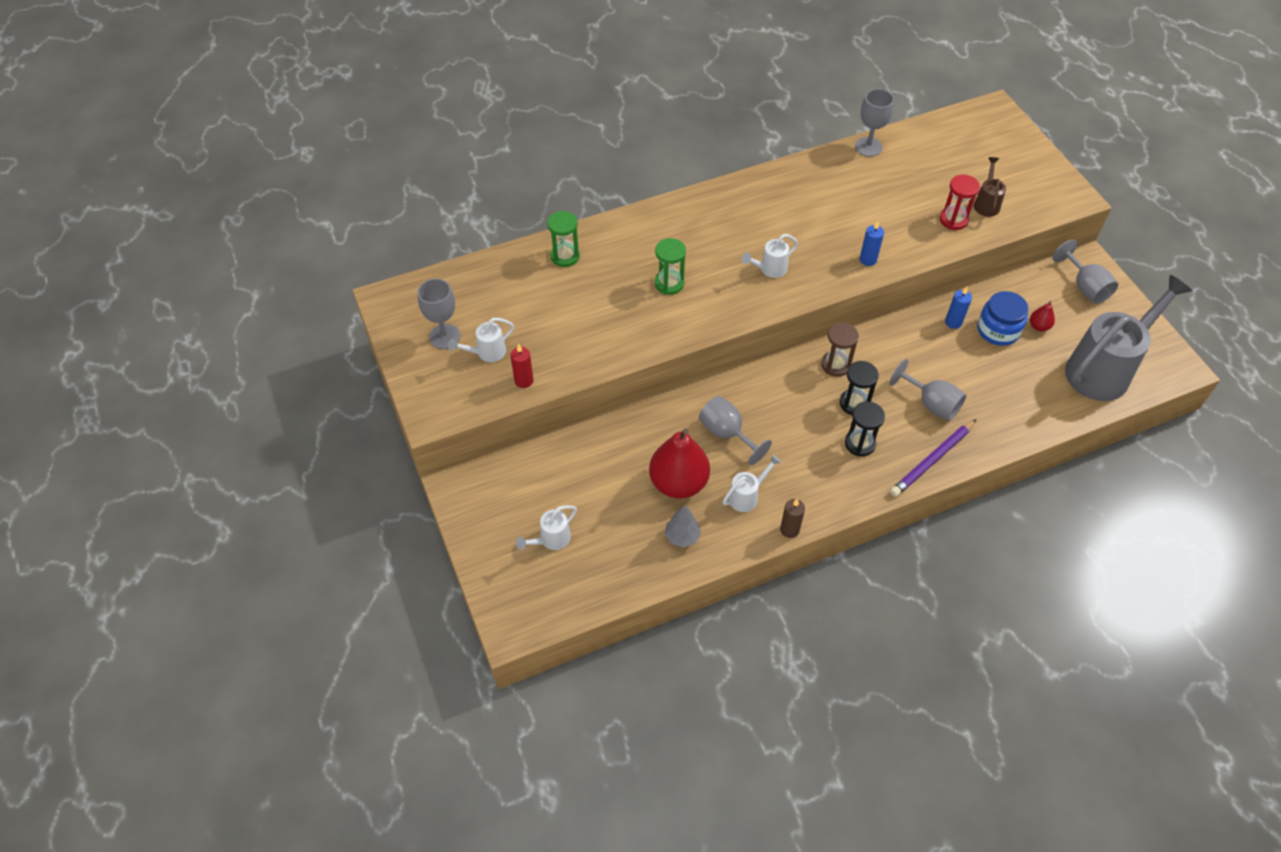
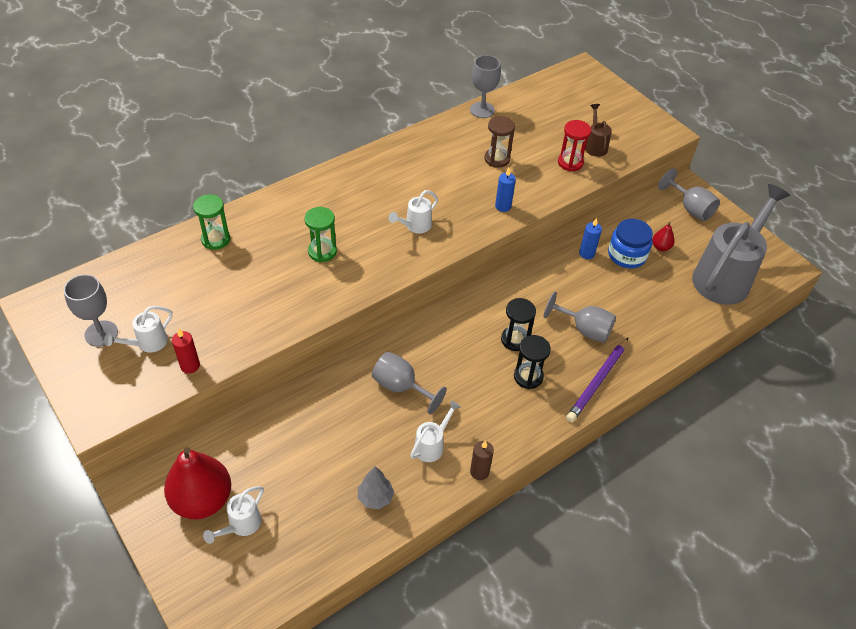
camera: 15 degrees left, 5 degrees down
(678, 483) = (362, 443): red pear -> red pear (202, 500)
(835, 365) = (490, 307): brown hourglass -> brown hourglass (497, 159)

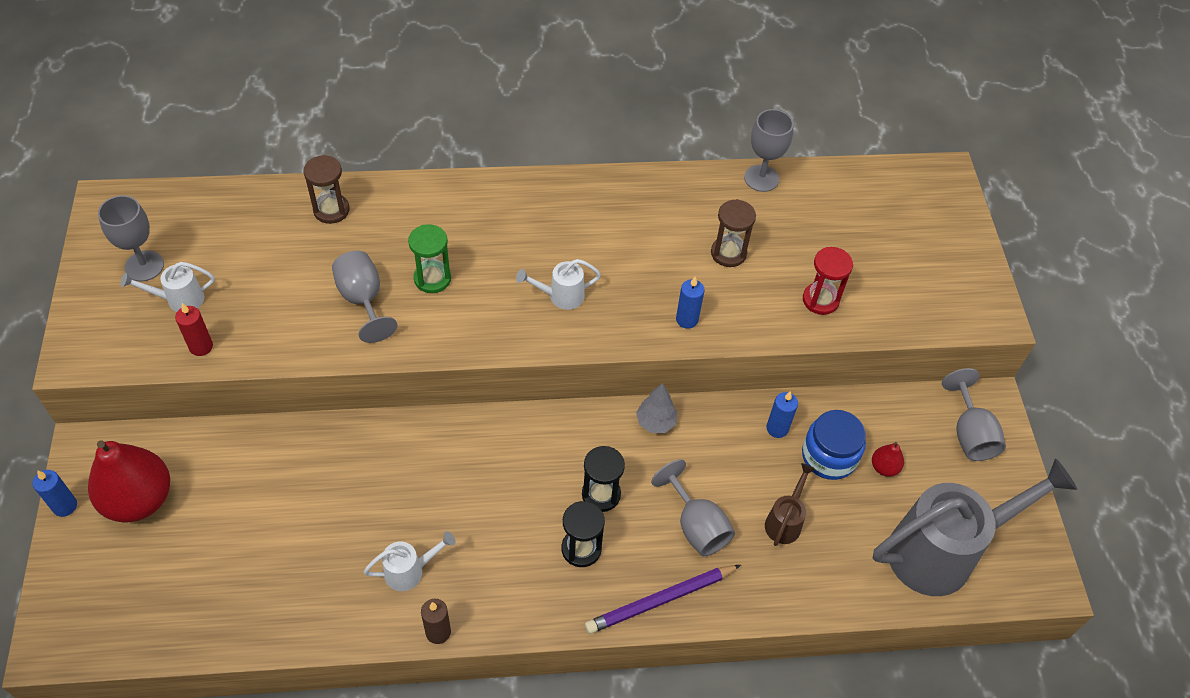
camera: 30 degrees right, 5 degrees up
(147, 533) = (65, 506): none -> blue candle
(216, 239) = (331, 210): green hourglass -> brown hourglass
(241, 525) = (155, 549): white watering can -> none
(375, 498) = (306, 597): grey tree -> grey tree (655, 422)
(401, 387) = (428, 483): grey goblet -> grey goblet (363, 300)
(595, 146) = (873, 291): brown watering can -> brown watering can (785, 521)

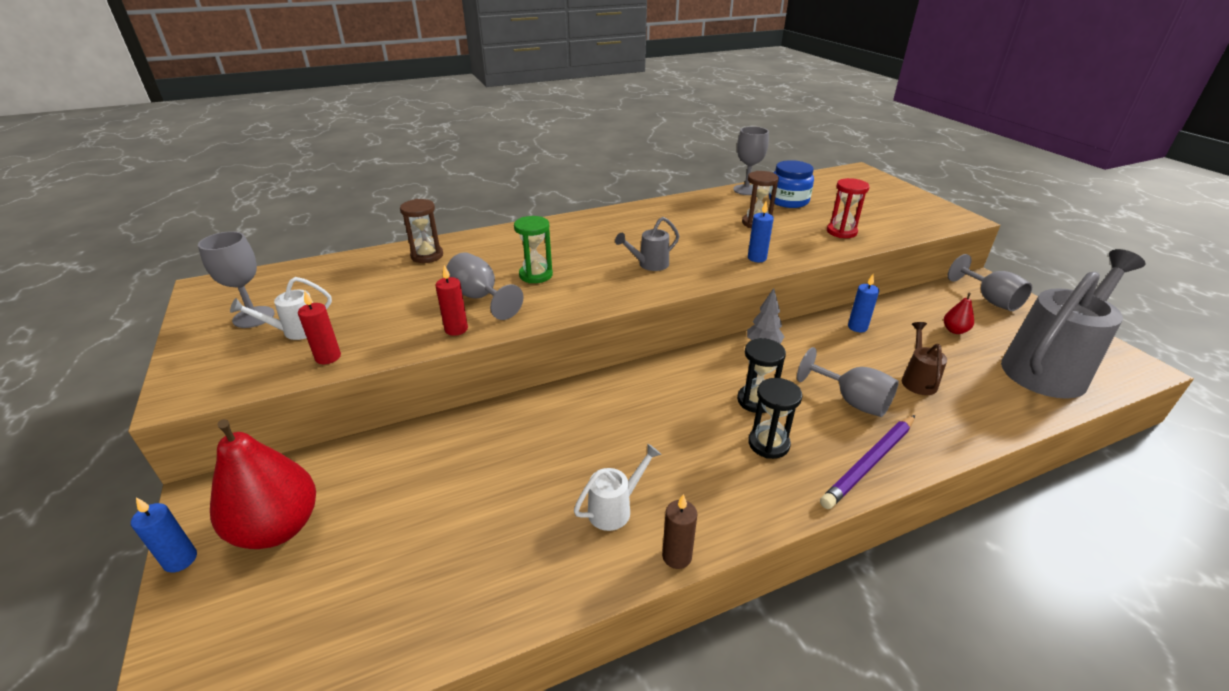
camera: 15 degrees left, 20 degrees down
(325, 342) = (456, 329): none -> red candle
(561, 296) = (649, 265): white watering can -> grey watering can
(829, 456) = (910, 333): blue jar -> blue jar (788, 201)

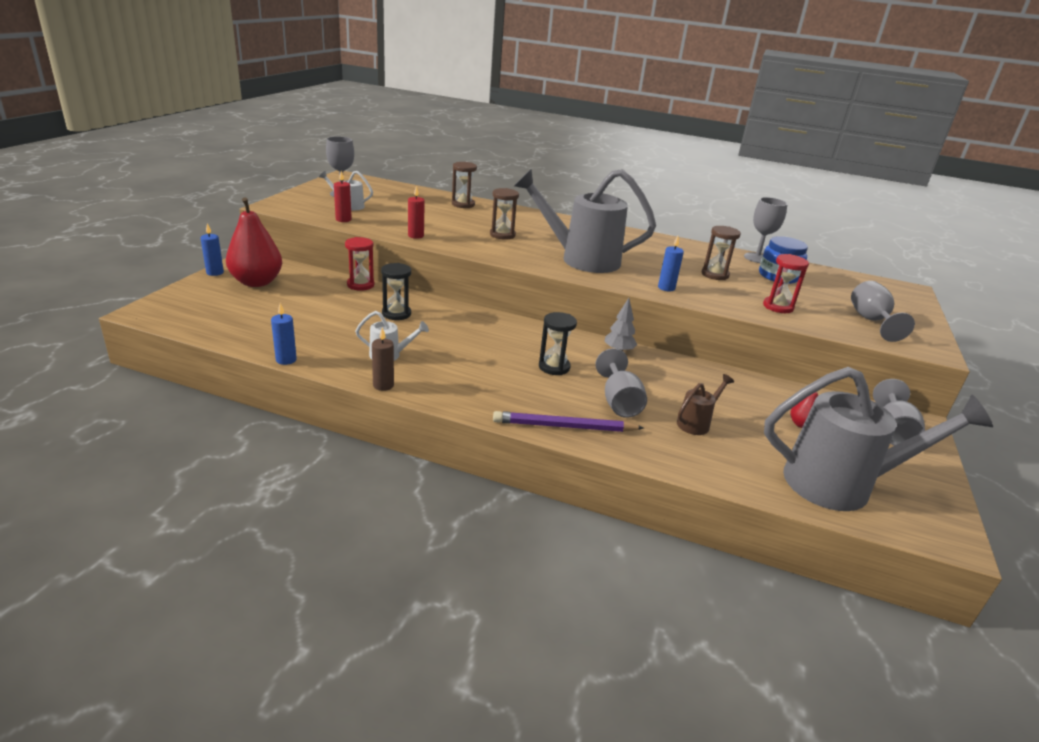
camera: 40 degrees right, 5 degrees down
(424, 433) = (360, 285): none -> red hourglass
(480, 298) = (453, 230): grey goblet -> grey goblet (871, 321)
(536, 275) = (502, 235): green hourglass -> brown hourglass
(649, 265) = (581, 259): grey watering can -> grey watering can, size x2.29
(768, 444) = (520, 384): black hourglass -> black hourglass (396, 314)
(857, 327) = (715, 380): blue candle -> blue candle (286, 360)

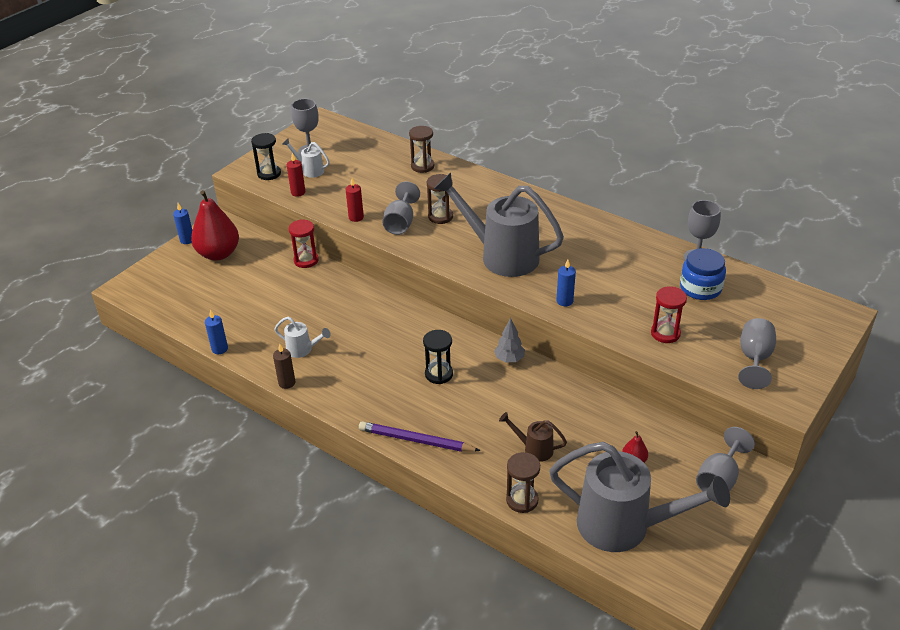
camera: 20 degrees right, 10 degrees up
(396, 314) = (325, 300): black hourglass -> black hourglass (269, 174)
(619, 402) = (477, 419): grey goblet -> grey goblet (401, 223)
(696, 423) = (534, 449): brown watering can -> brown watering can turned 135 degrees counterclockwise
(715, 275) = (629, 283): brown hourglass -> brown hourglass (522, 500)

